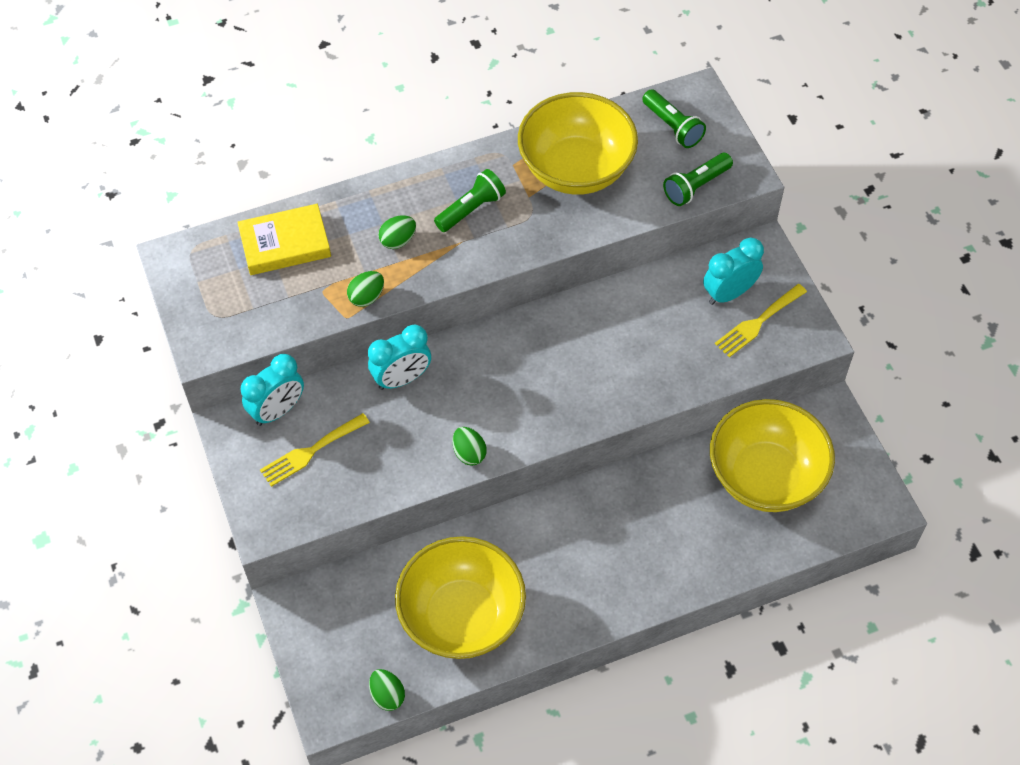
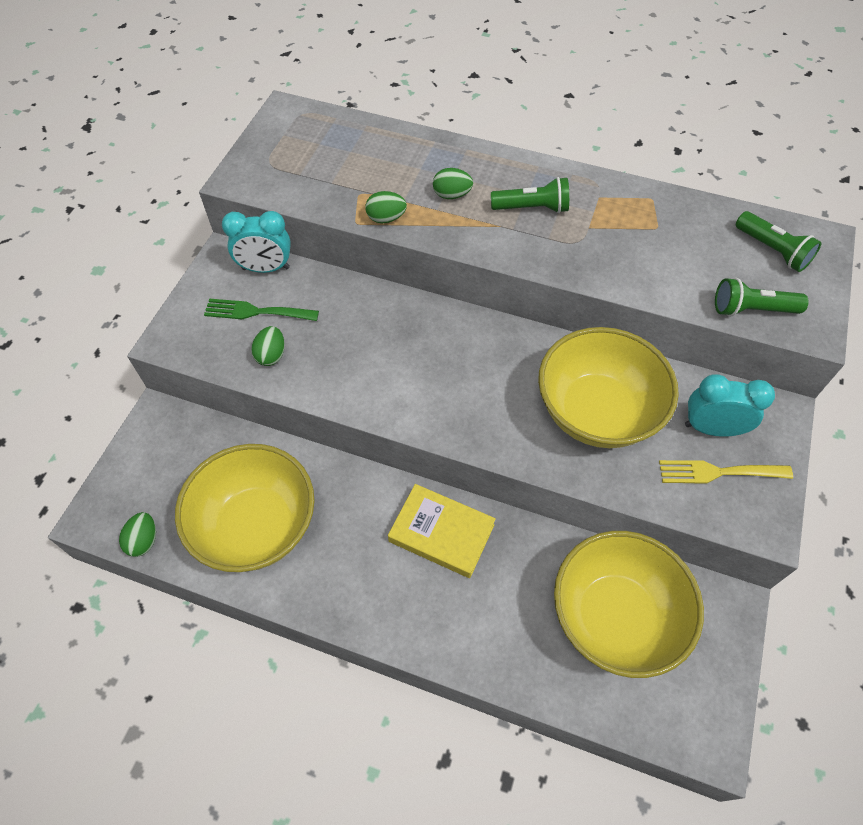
camera: 40 degrees right, 0 degrees up
(285, 244) = (368, 147): yellow book -> yellow book (441, 533)
(311, 451) = (256, 312): yellow fork -> green fork
(402, 379) = (373, 307): turquoise clock -> none
(469, 453) = (364, 398): green egg -> green egg (271, 355)
(576, 169) = (650, 231): yellow bowl -> yellow bowl (596, 412)
(672, 127) = (772, 250): green flashlight -> green flashlight turned 45 degrees counterclockwise

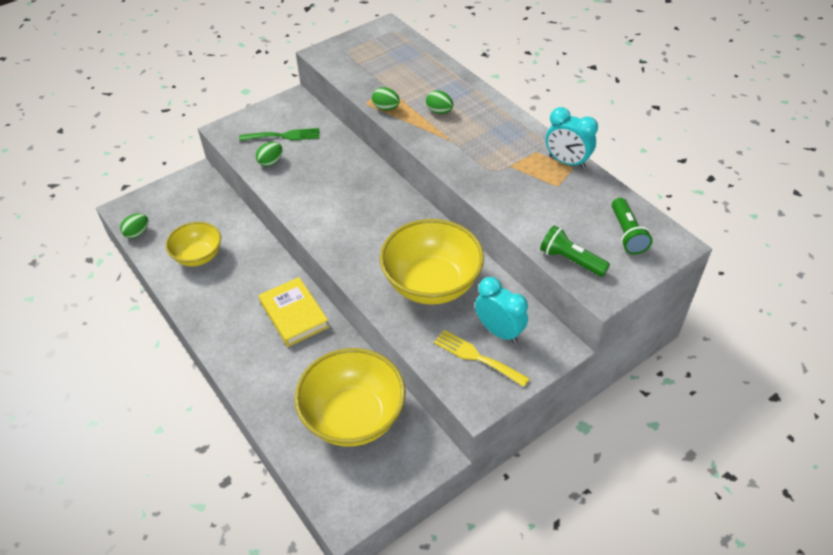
camera: 35 degrees right, 10 degrees down
(256, 312) = (284, 136): green fork -> green fork turned 135 degrees clockwise
(256, 526) = (198, 256): yellow bowl -> yellow bowl, size x0.60
(266, 268) = (310, 115): turquoise clock -> turquoise clock (567, 162)
(532, 208) = (483, 139): green flashlight -> none

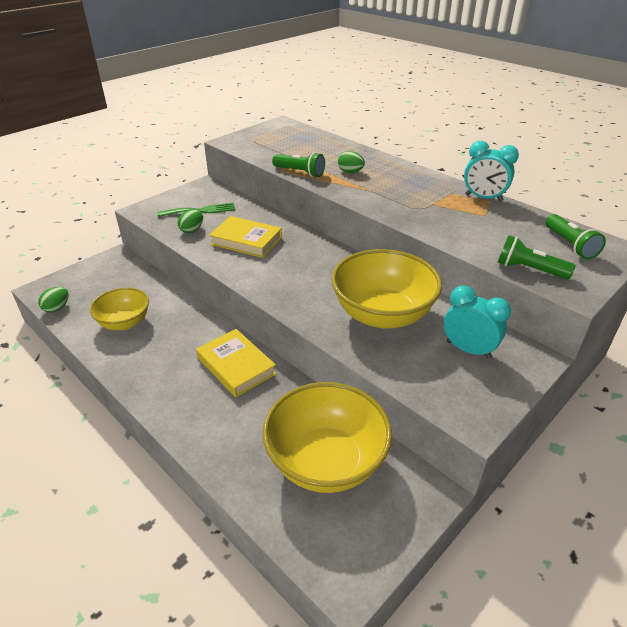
camera: 10 degrees left, 10 degrees down
(322, 181) = (246, 241): none -> yellow book
(386, 108) = (300, 172): green egg -> green flashlight
(476, 357) = (455, 376): yellow fork -> none

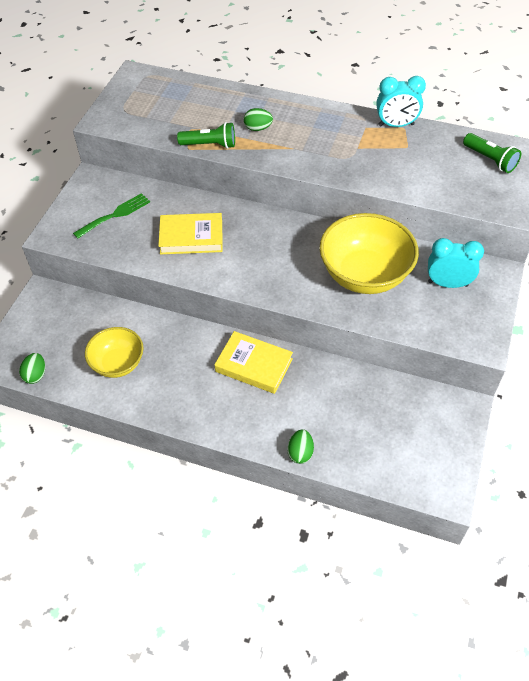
camera: 25 degrees left, 15 degrees up
(192, 230) = (127, 243): green egg -> green egg (300, 452)
(326, 461) = (380, 416): yellow bowl -> none
(529, 269) = (472, 198): green flashlight -> none

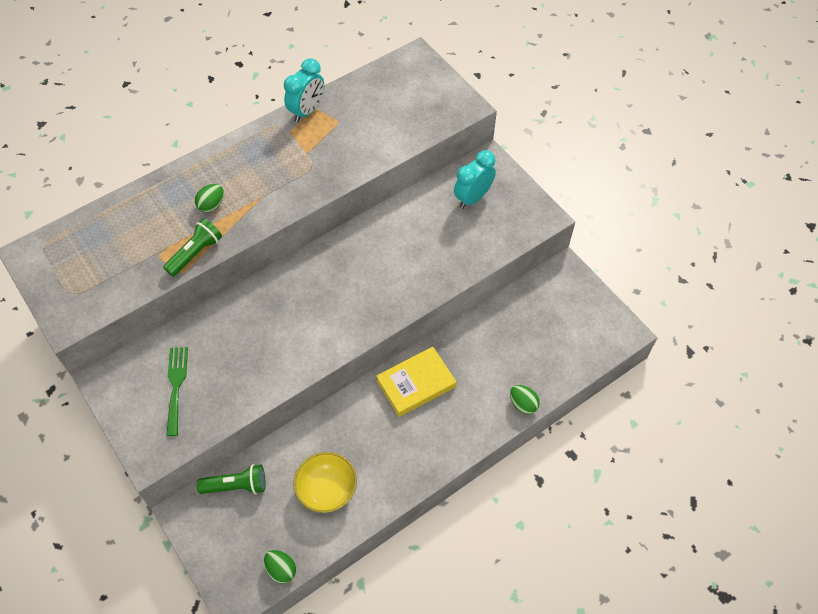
camera: 55 degrees left, 5 degrees up
(191, 237) = (263, 340): yellow book -> none
(364, 275) = (418, 244): yellow bowl -> none
(490, 160) = (403, 83): green flashlight -> green flashlight (236, 486)

